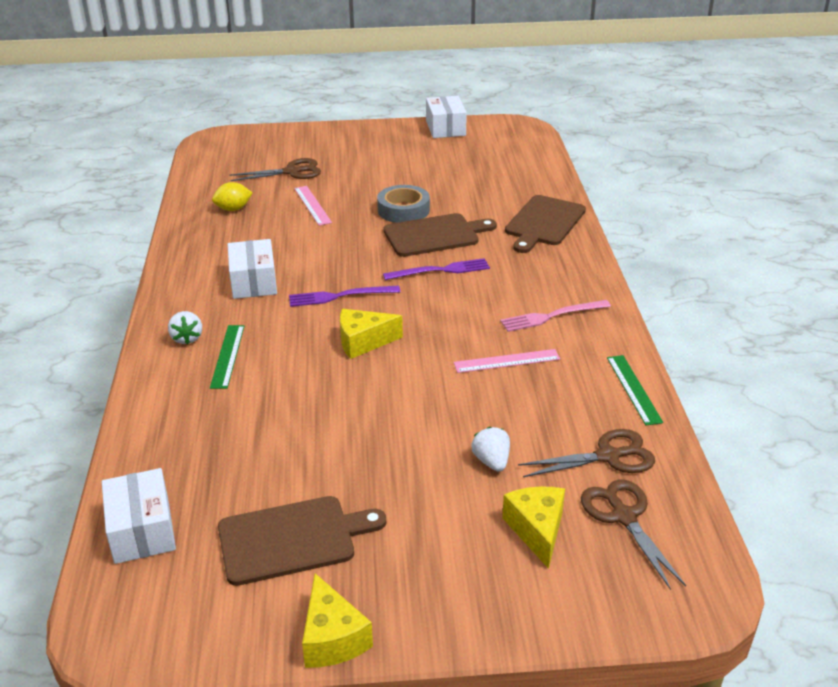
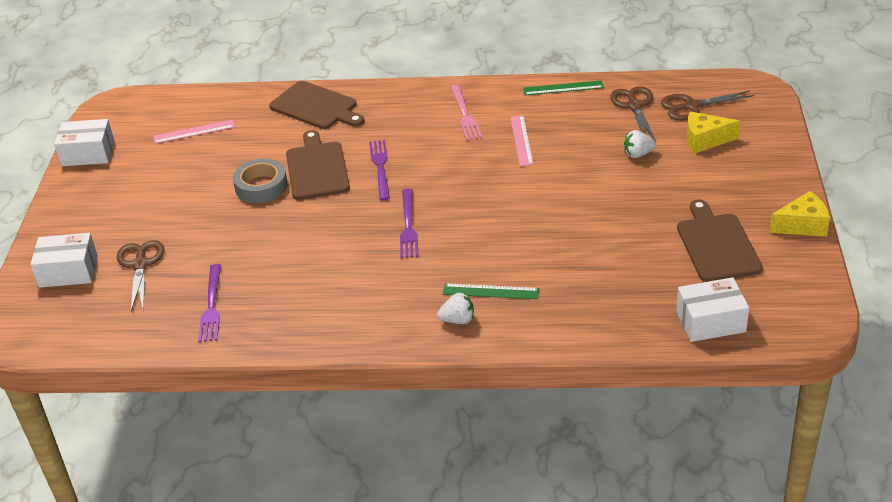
camera: 80 degrees left, 5 degrees up
(233, 209) = (211, 306): yellow lemon -> purple fork
(253, 282) = (369, 282): white box -> white box (68, 271)
(312, 205) = (226, 247): pink ruler -> pink ruler (194, 132)
(363, 342) = (483, 212): yellow cheese -> none

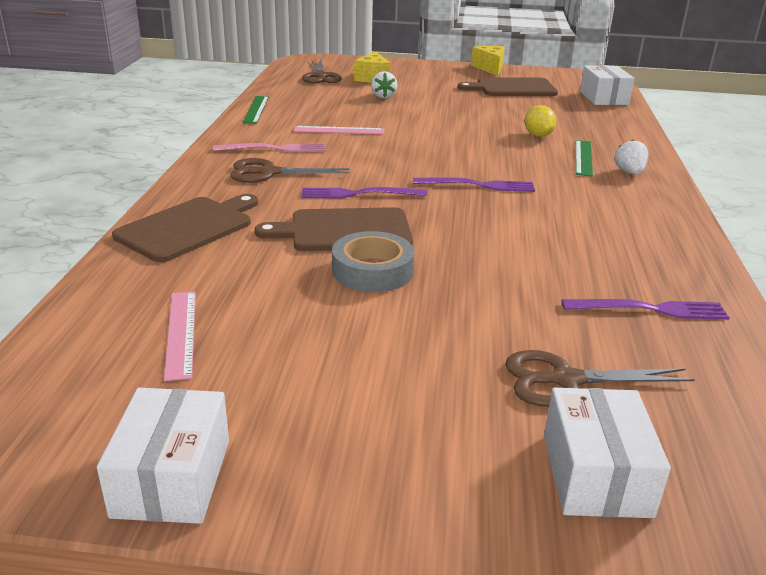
camera: 90 degrees left, 10 degrees down
(548, 263) = (538, 135): none -> yellow lemon
(634, 106) = (307, 91): brown scissors -> brown scissors (269, 173)

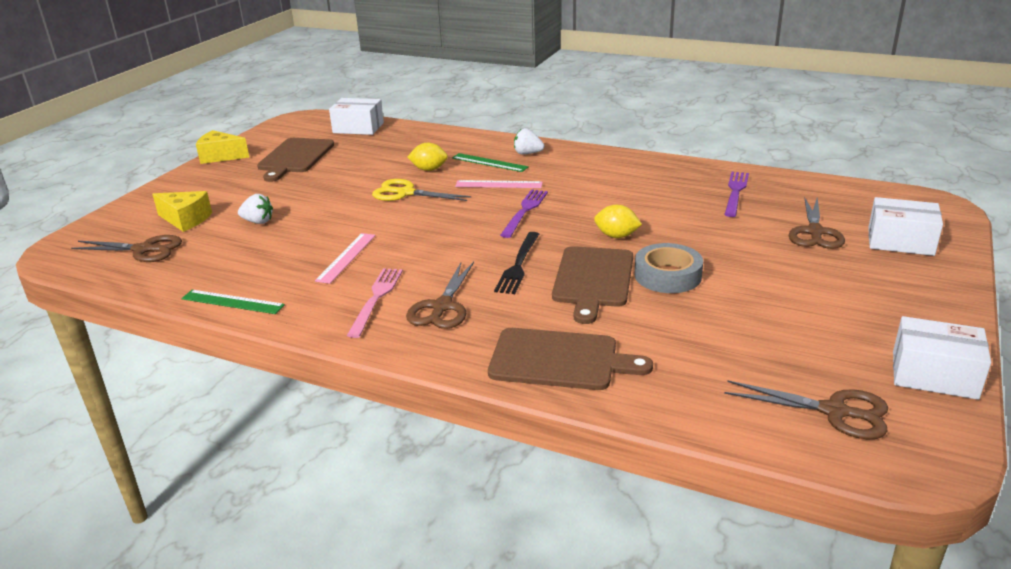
camera: 70 degrees left, 0 degrees up
(92, 385) = (834, 411): none -> brown scissors
(181, 333) = (758, 368): pink ruler -> pink ruler (499, 184)
(188, 227) = (559, 360): brown cutting board -> brown cutting board turned 135 degrees clockwise
(359, 194) = (518, 265): purple fork -> black fork
(453, 236) = (616, 236): none -> yellow lemon
(476, 133) = (405, 193): none -> yellow scissors

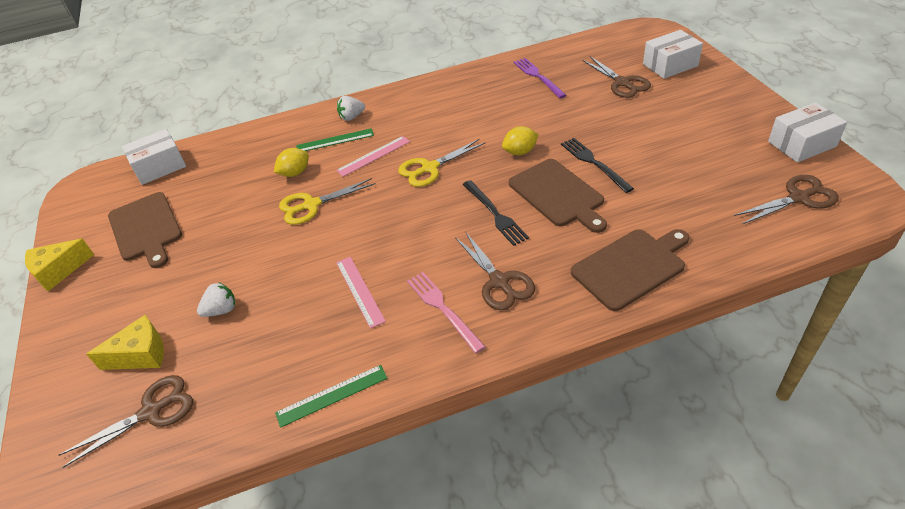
camera: 40 degrees left, 15 degrees up
(525, 211) = (429, 168): purple fork -> yellow scissors
(667, 275) = (594, 163): grey tape -> black fork

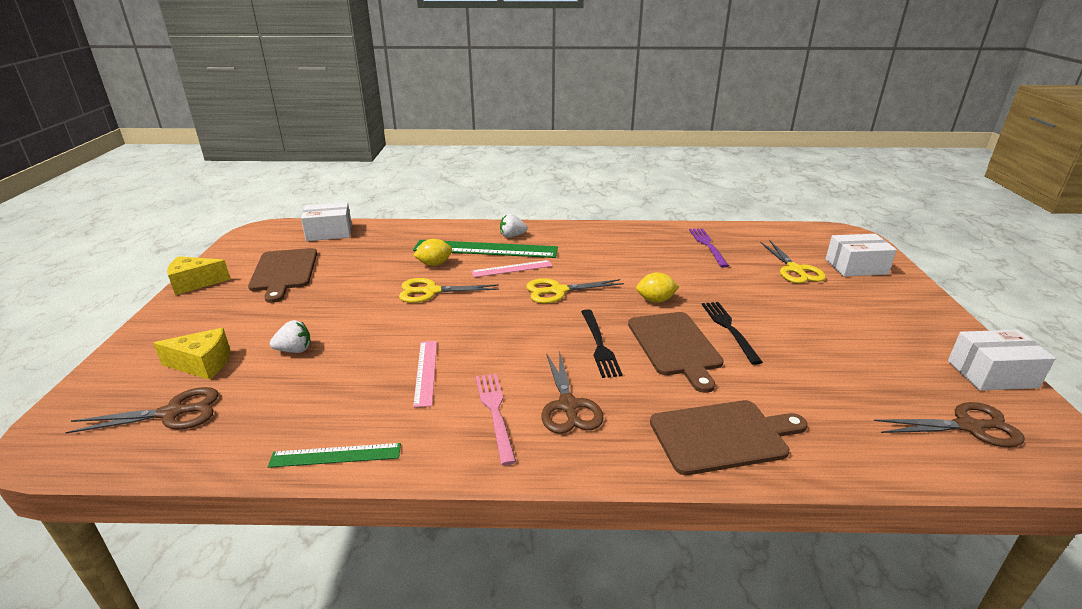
camera: 15 degrees right, 15 degrees down
(335, 140) = (485, 249): green ruler -> green ruler, size x1.88
(622, 83) = (794, 270): brown scissors -> yellow scissors

